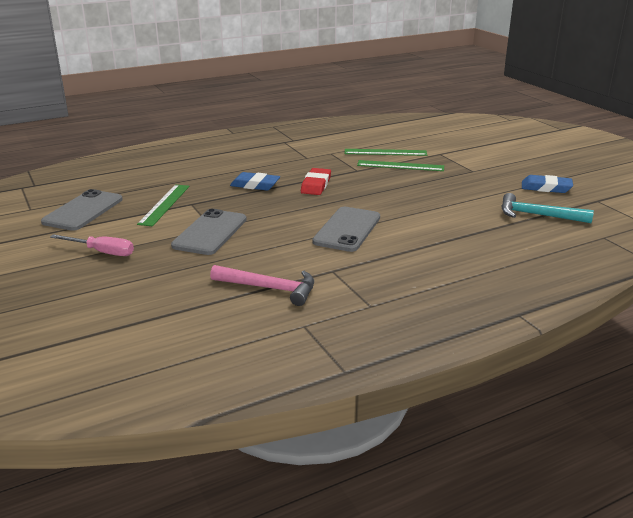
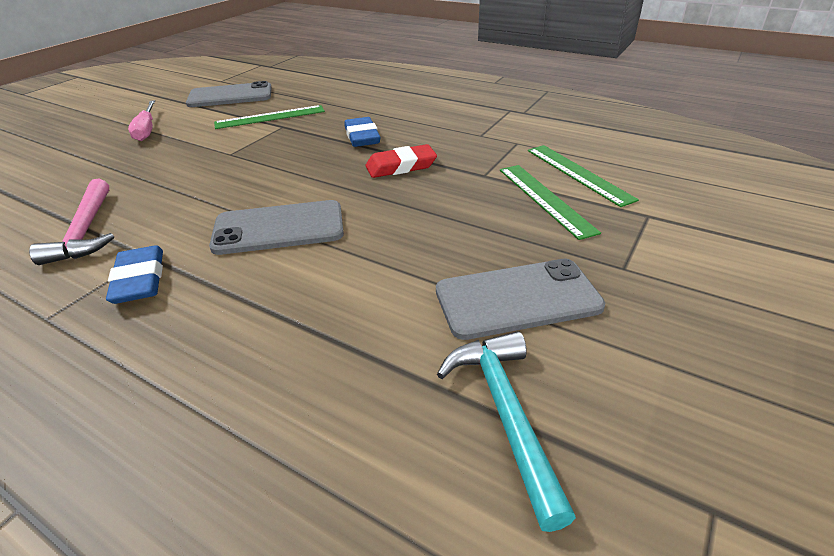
camera: 60 degrees right, 10 degrees up
(210, 232) = (217, 156): grey phone -> grey phone (517, 299)
(546, 188) = (671, 387): blue eraser -> blue eraser (140, 279)

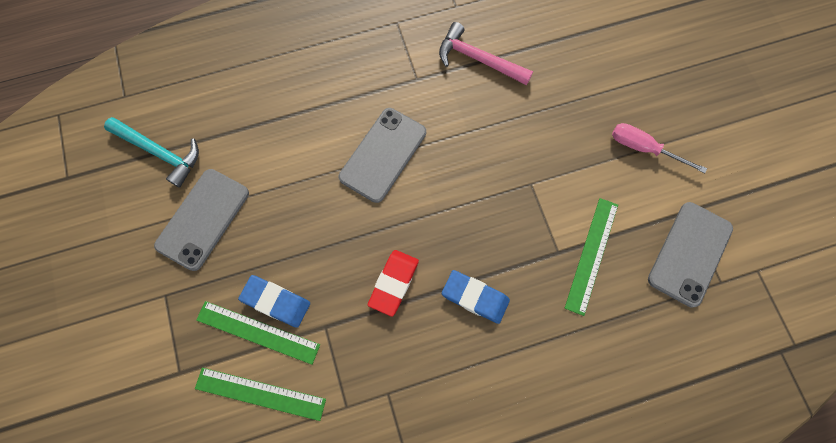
camera: 130 degrees right, 35 degrees up
(140, 279) = (394, 68): blue eraser -> blue eraser (276, 302)

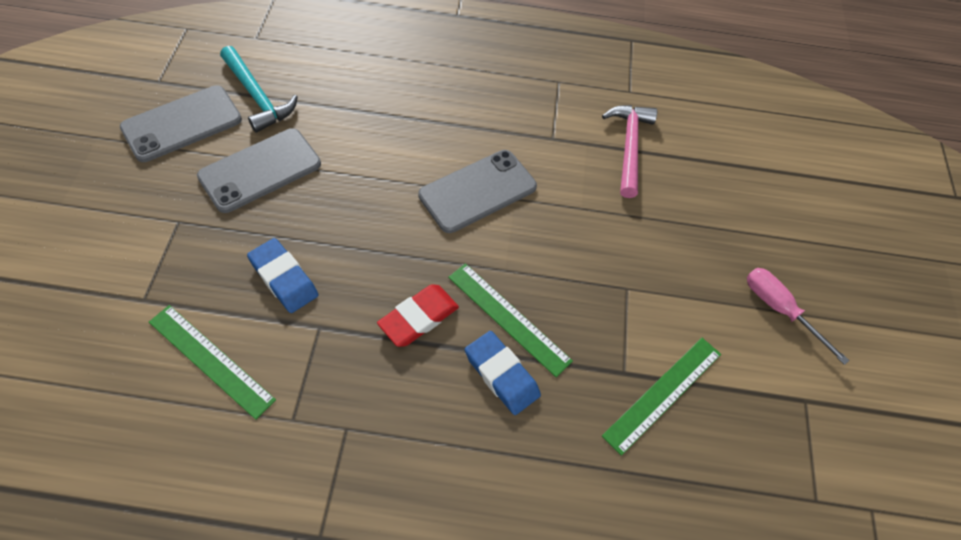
camera: 20 degrees right, 15 degrees down
(258, 332) = (247, 298): green ruler -> green ruler (508, 318)
(478, 59) = (629, 147): pink hammer -> pink hammer turned 45 degrees clockwise
(689, 253) = (788, 448): grey phone -> grey phone (182, 124)

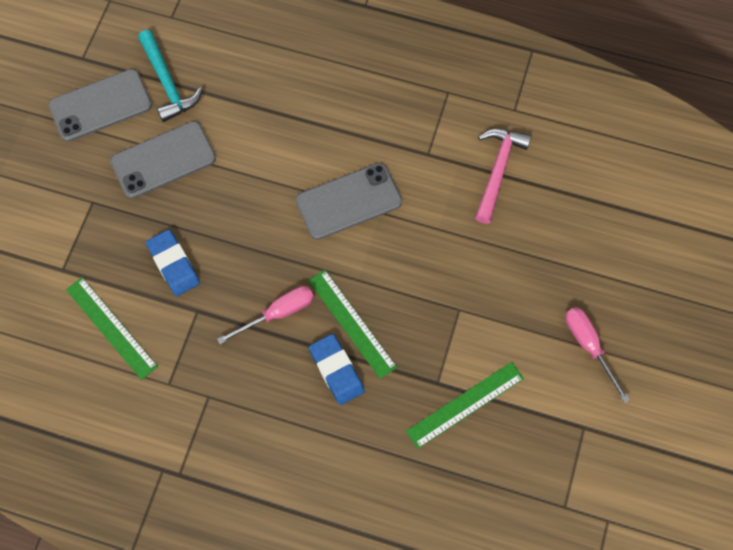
camera: 15 degrees right, 10 degrees up
(418, 318) = (278, 313): red eraser -> pink screwdriver

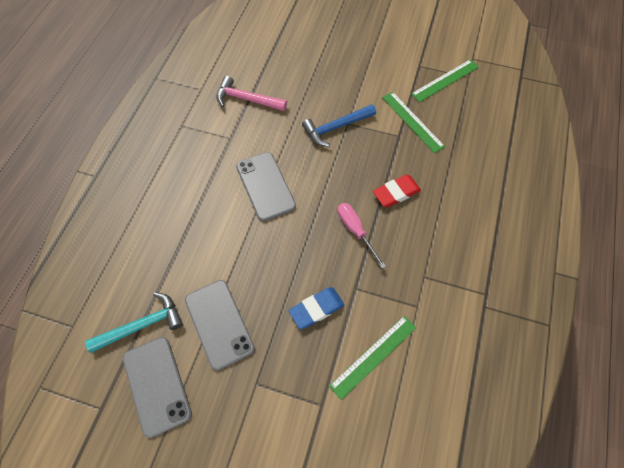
camera: 90 degrees left, 5 degrees down
(336, 370) = (396, 193): blue eraser -> red eraser
(352, 323) = (360, 183): green ruler -> green ruler (445, 80)
(450, 293) = (336, 127): none -> blue hammer
(589, 346) = (369, 60): pink screwdriver -> none

